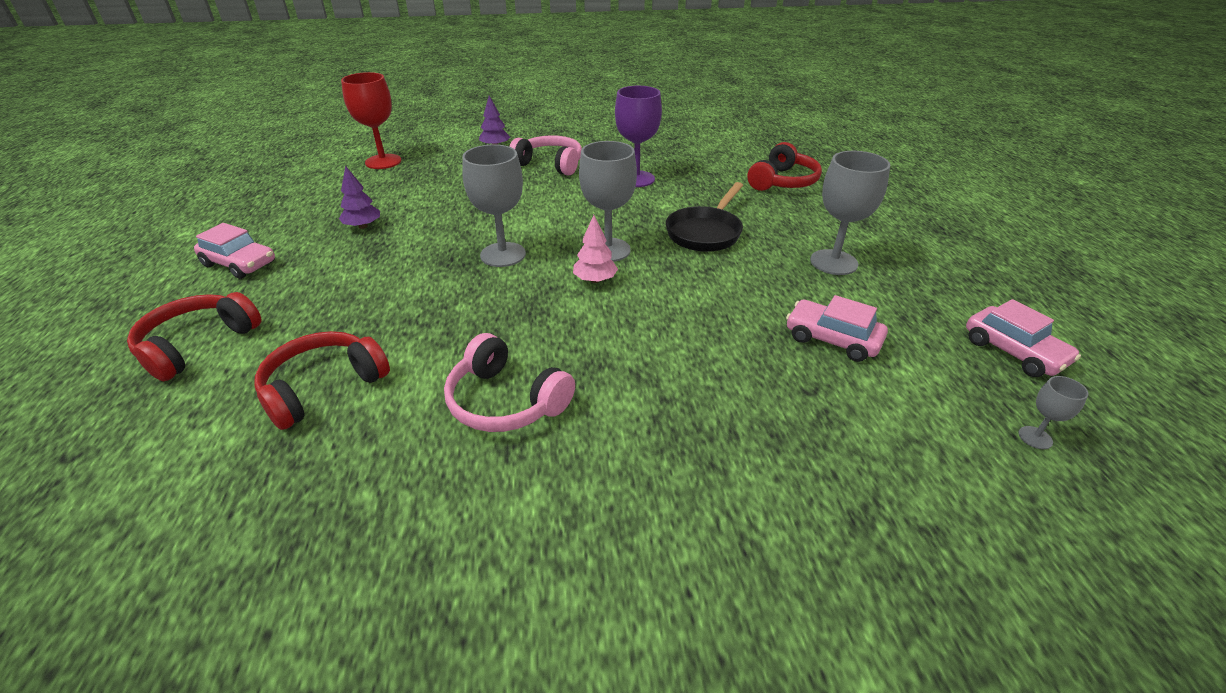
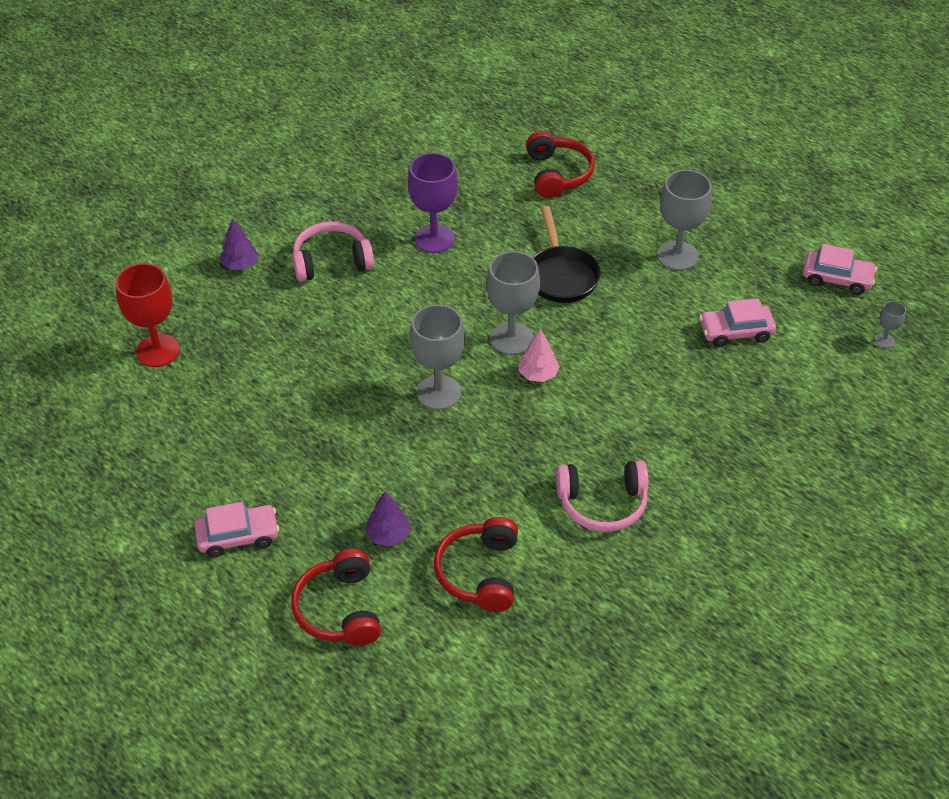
camera: 40 degrees left, 10 degrees up
(363, 226) = (276, 436): purple tree -> purple tree (388, 535)

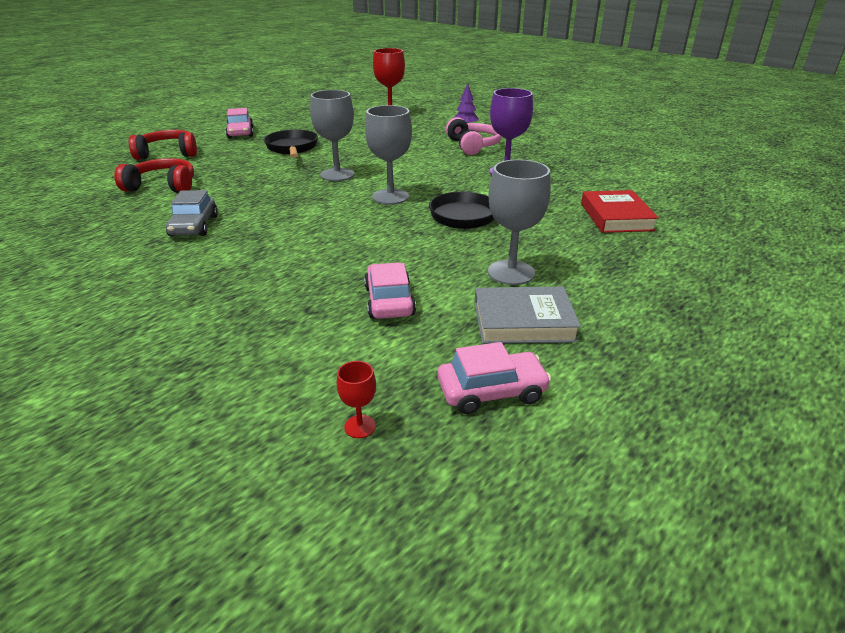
camera: 90 degrees right, 15 degrees down
(327, 455) = (292, 148): none -> black pan
(388, 535) = (215, 163): purple tree -> none
(538, 374) = (347, 205): pink tree -> none
(558, 174) = (616, 217): red headphones -> red book
(602, 504) = (194, 226): pink headphones -> grey car
(752, 256) = (523, 321): none -> grey book
(837, 278) = (491, 391): pink car -> pink car turned 120 degrees counterclockwise
(884, 340) = (360, 426): grey goblet -> red goblet

